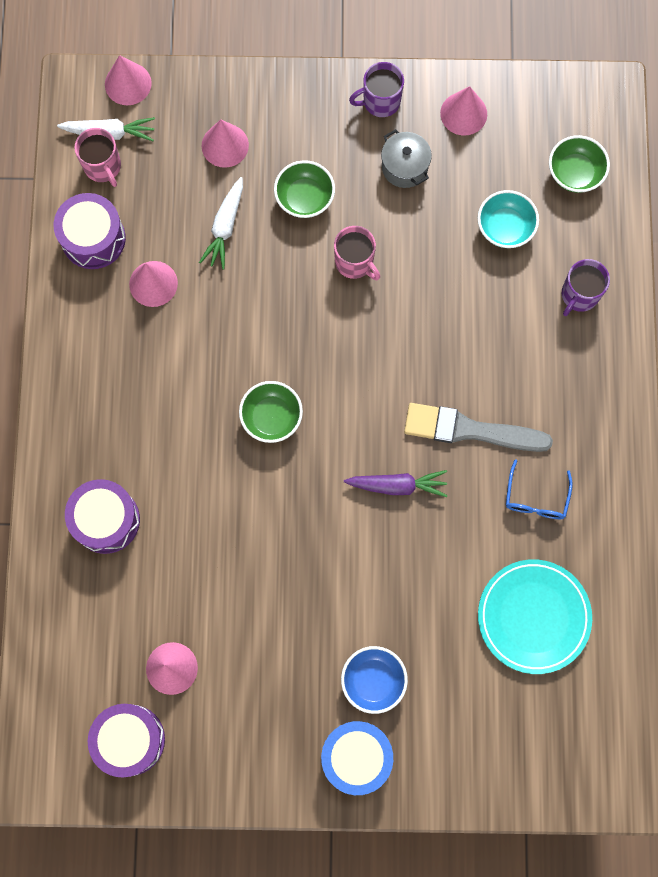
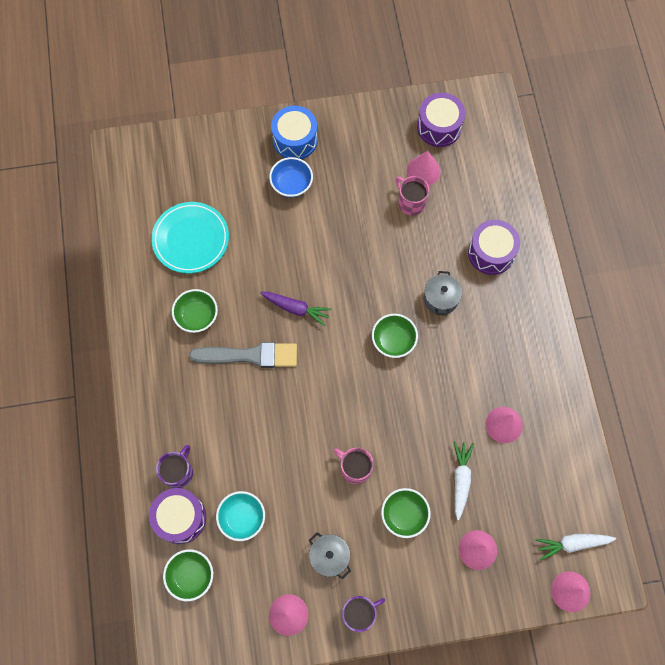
camera: 170 degrees right, 5 degrees down
(93, 238) = (559, 452): purple drum -> purple drum (180, 518)
(103, 167) = (569, 513): pink mug -> pink mug (410, 203)
(193, 465) = (440, 299): none -> grey pot
(397, 485) = (295, 308): purple carrot -> purple carrot turned 150 degrees counterclockwise
(536, 498) = (197, 316): blue glasses -> green bowl

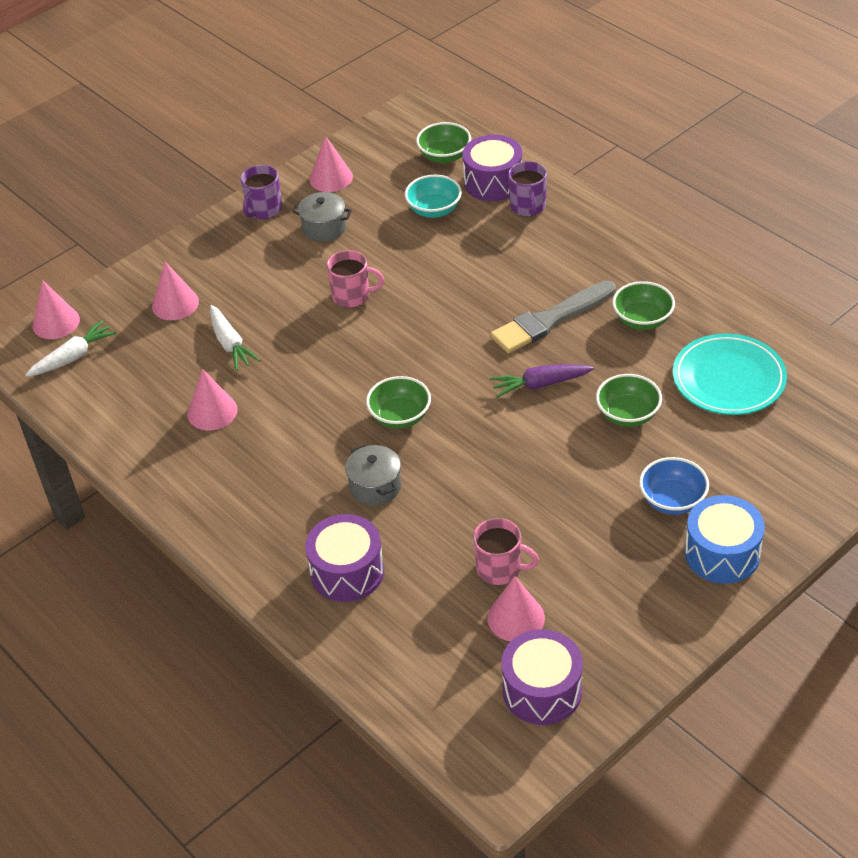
camera: 150 degrees right, 25 degrees down
(404, 515) = (272, 290): green bowl -> green bowl (628, 415)

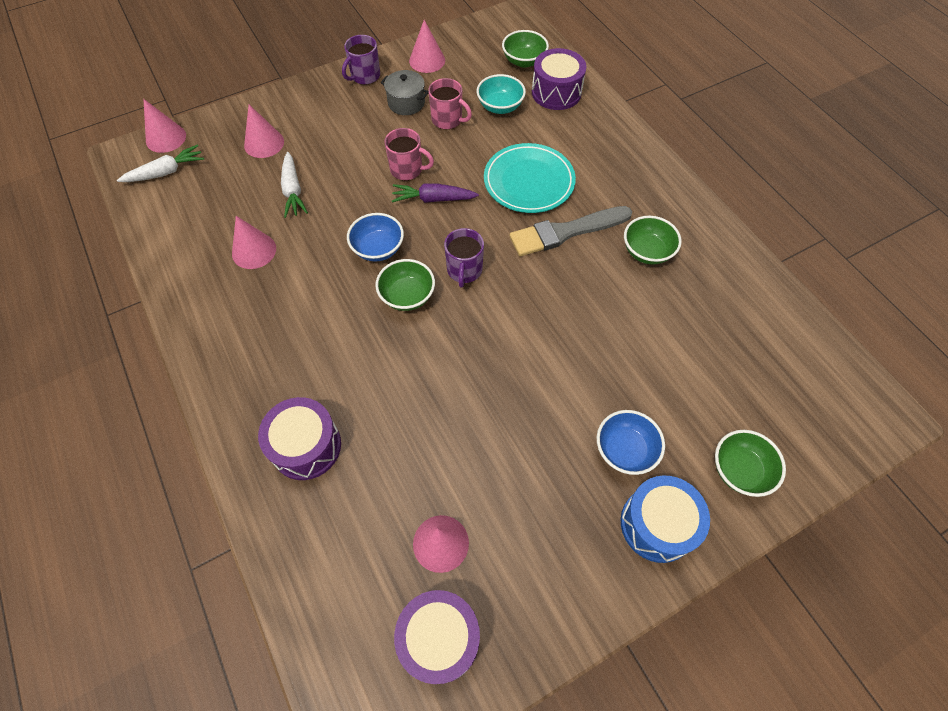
camera: 10 degrees right, 15 degrees up
(350, 380) = (378, 249): none -> blue bowl
(375, 487) = (362, 362): grey pot -> none
(500, 569) = (443, 482): pink mug -> pink mug (447, 120)
(528, 207) = (578, 121): purple mug -> purple mug (464, 270)
(540, 384) = (539, 294): purple carrot -> purple carrot (433, 199)
(628, 415) = (608, 345): green bowl -> green bowl (739, 470)
(728, 379) = (710, 331): turquoise plate -> turquoise plate (529, 182)

